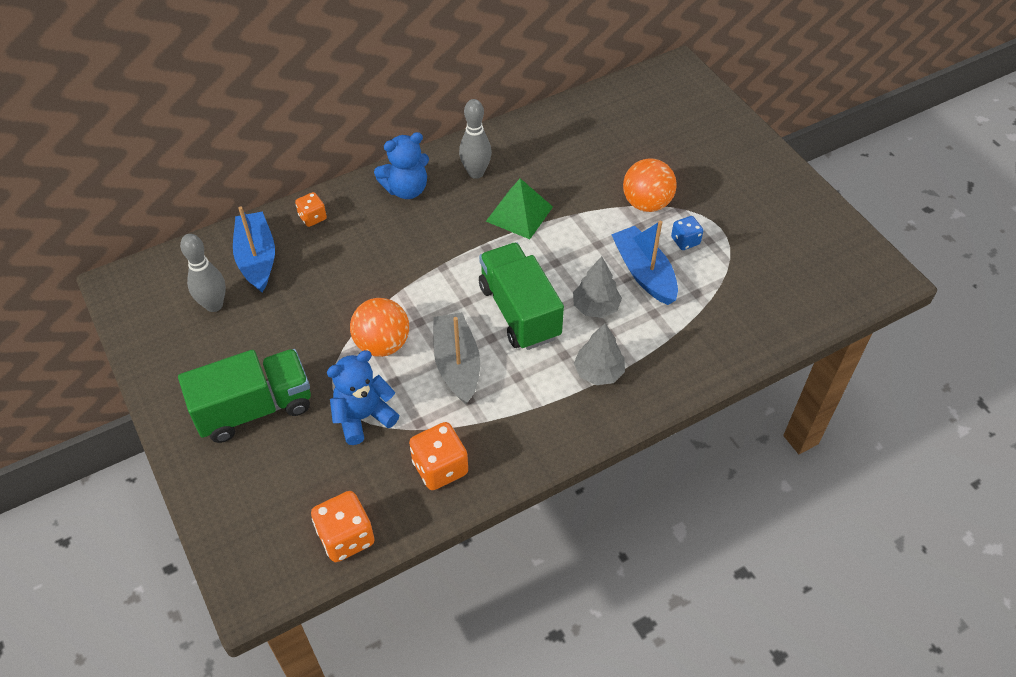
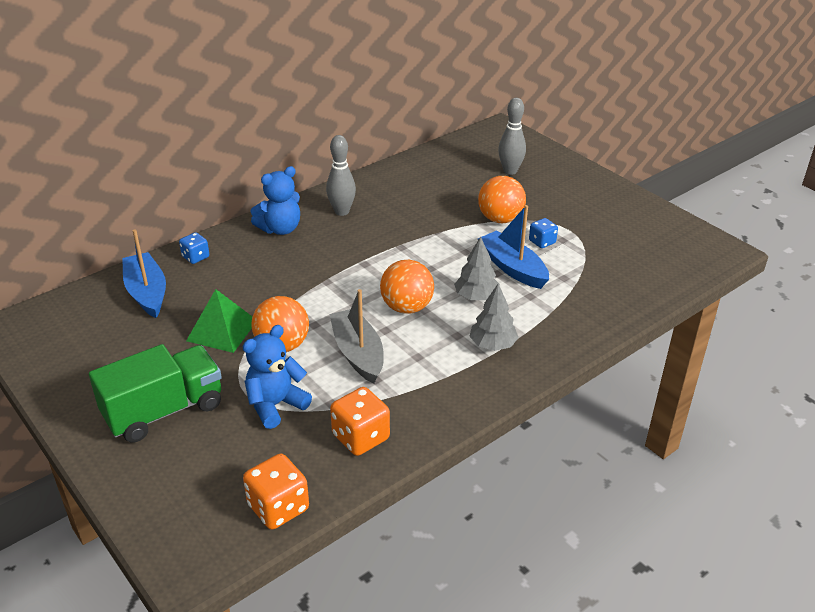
camera: 10 degrees left, 15 degrees down
(214, 305) = (109, 332): grey bowling pin -> grey bowling pin (510, 171)
(312, 217) = (195, 257): orange dice -> blue dice
(519, 214) = (388, 237): green pyramid -> green pyramid (222, 330)
(519, 311) = (407, 307): green truck -> orange ball

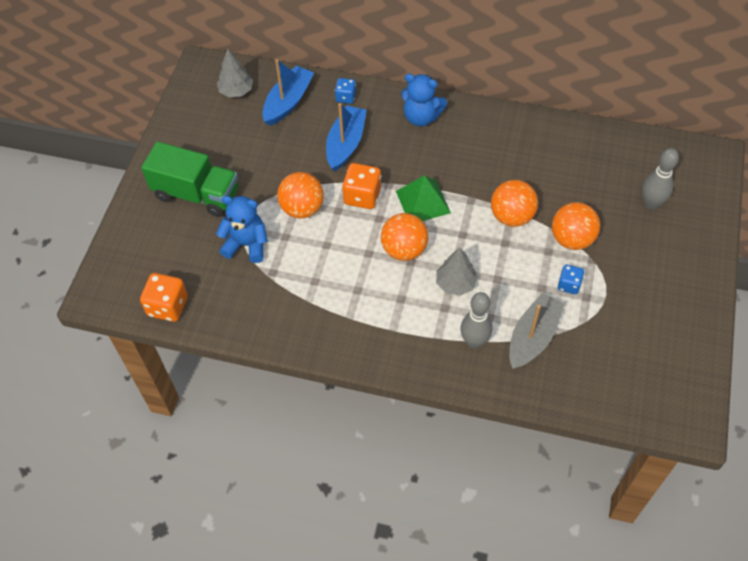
camera: 55 degrees right, 20 degrees up
(222, 330) = (288, 167): green pyramid -> green pyramid (423, 202)
(342, 211) = (478, 136): grey bowling pin -> grey bowling pin (474, 341)
(358, 353) = (331, 254): grey boat -> grey boat (533, 337)
(360, 437) = (256, 308): orange dice -> orange dice (362, 196)
(443, 235) = (511, 216): none -> orange ball
(492, 345) = (410, 326): grey tree -> grey tree (236, 91)
(512, 268) = (514, 285): blue boat -> blue boat (345, 144)

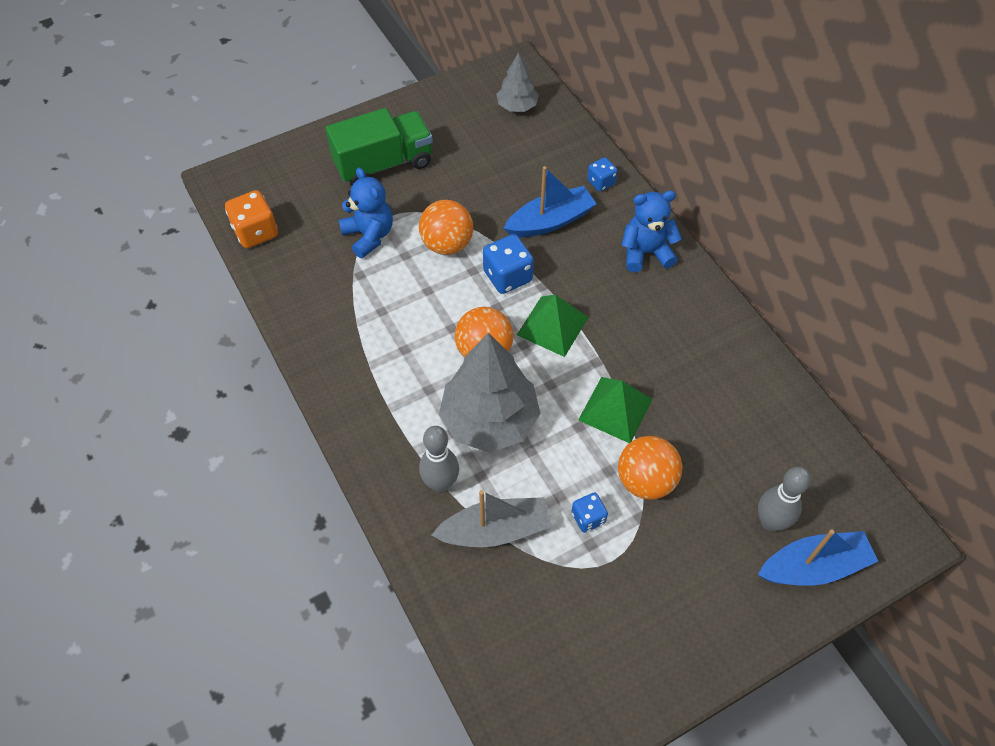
camera: 45 degrees right, 0 degrees up
(196, 194) = (383, 164): green truck -> green truck turned 90 degrees counterclockwise
(288, 102) = (547, 148): blue boat -> blue boat (813, 566)
(362, 196) = (507, 276): orange dice -> blue dice
(421, 117) = (646, 253): blue teddy bear -> blue teddy bear turned 105 degrees clockwise
(455, 283) = (489, 420): grey tree -> grey tree, size x1.90
(511, 216) = (615, 409): orange ball -> green pyramid

